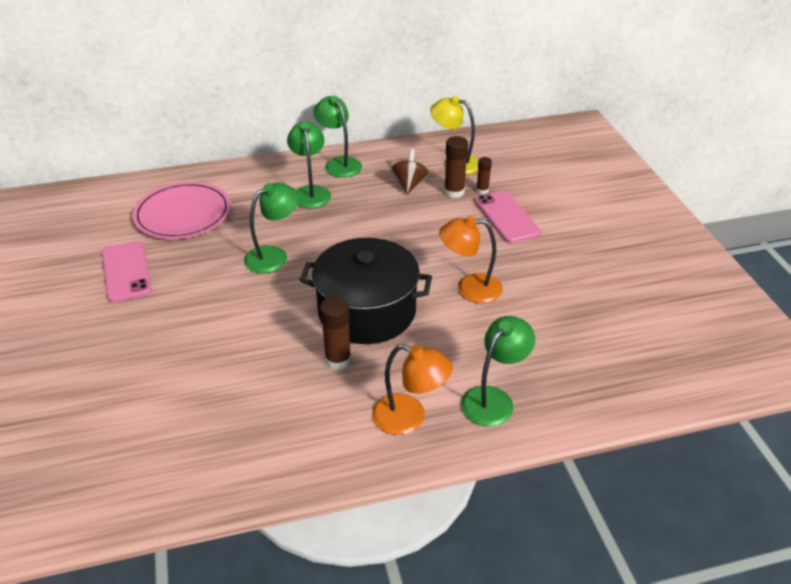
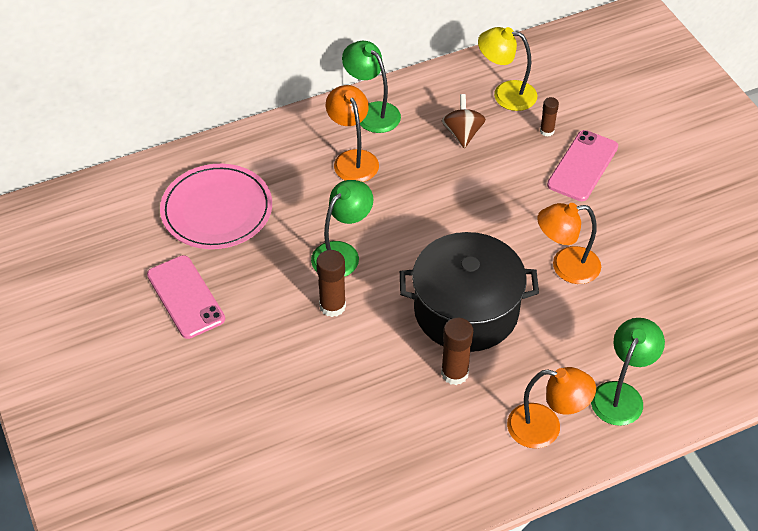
camera: 10 degrees left, 10 degrees up
(310, 192) = (353, 159): green lamp -> orange lamp
(454, 192) = (516, 137): brown glue stick -> brown glue stick (332, 306)
(506, 217) = (582, 166): pink phone -> pink phone turned 60 degrees clockwise

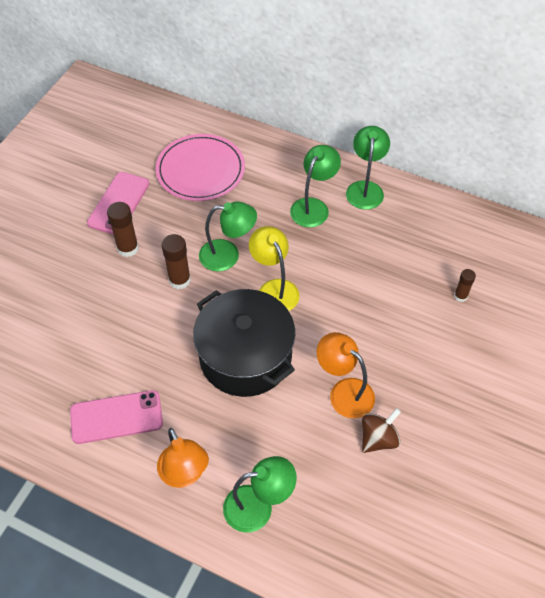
camera: 50 degrees right, 5 degrees up
(353, 159) = (313, 206): orange lamp -> green lamp
(454, 373) = (185, 386): brown glue stick -> brown glue stick (128, 248)
(462, 133) = (402, 249): brown spinning top -> brown spinning top (378, 438)
(505, 94) = (467, 249): yellow lamp -> yellow lamp (274, 289)
(582, 166) = (452, 340): pink phone -> pink phone (116, 417)

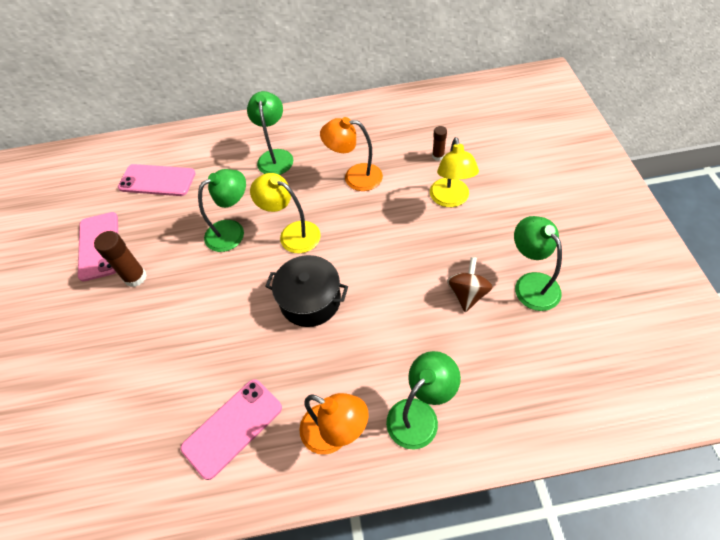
camera: 30 degrees left, 0 degrees up
(179, 280) = (204, 275): brown glue stick -> none
(200, 170) = (157, 180): pink plate -> pink phone
(245, 357) = (310, 300): black pot -> black pot, size x0.66
(344, 392) = (412, 276): orange lamp -> orange lamp (355, 177)
(365, 188) = (306, 123): green lamp -> green lamp (531, 284)
(436, 345) = (450, 199): none -> yellow lamp

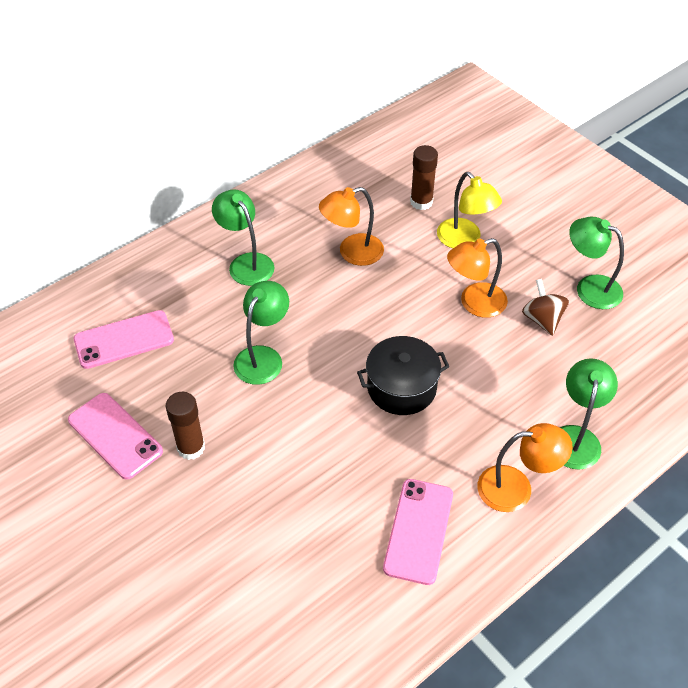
camera: 35 degrees left, 5 degrees down
(292, 234) = (331, 333): yellow lamp -> none
(419, 255) = (474, 303): none -> orange lamp
(438, 156) = (421, 202): brown glue stick -> brown glue stick, size x1.64

